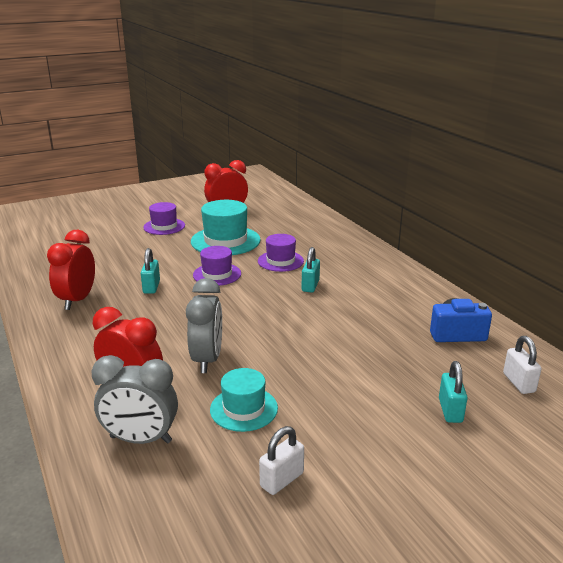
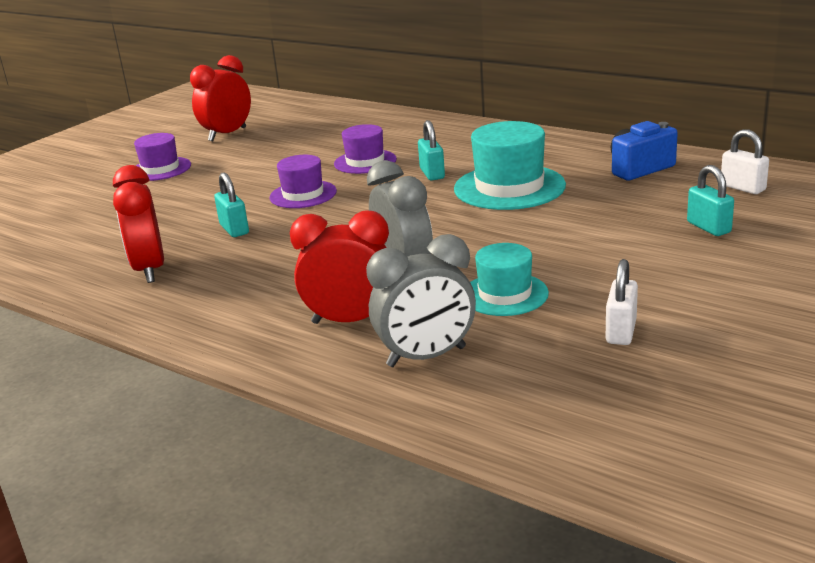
camera: 25 degrees left, 0 degrees up
(225, 241) = (267, 161): turquoise hat -> turquoise hat (509, 187)

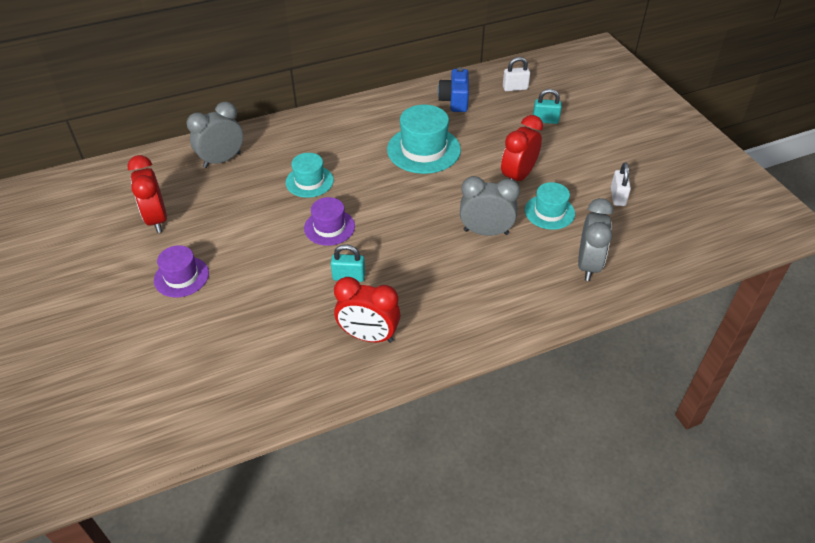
camera: 60 degrees left, 20 degrees up
(344, 123) = (222, 160): none -> grey clock
(350, 321) = (526, 275): red clock -> red clock (518, 176)
(365, 162) = (309, 181): purple hat -> turquoise hat
(432, 174) = (366, 165): turquoise padlock -> none
(621, 331) = (618, 197): white padlock -> white padlock turned 45 degrees clockwise

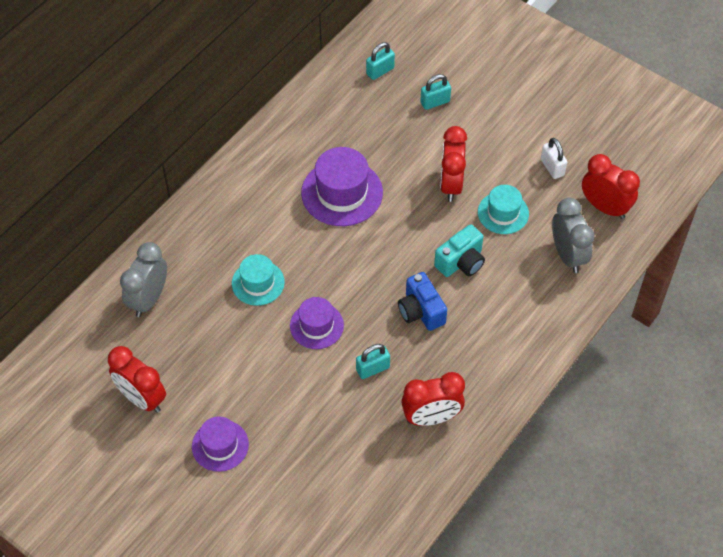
camera: 30 degrees left, 10 degrees up
(423, 150) = (342, 193): turquoise hat -> purple hat
(454, 101) = (330, 115): blue camera -> blue camera (421, 311)
(486, 232) = (461, 262): grey clock -> turquoise camera
(515, 88) = (380, 71): white padlock -> turquoise padlock
(649, 243) = (605, 207): none -> red clock

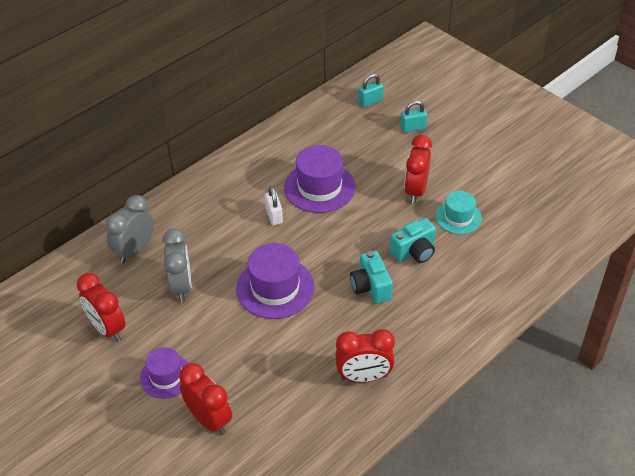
camera: 10 degrees right, 10 degrees down
(258, 283) = (231, 248): turquoise hat -> none
(316, 325) = (275, 288): purple hat -> purple hat, size x1.61
(372, 369) = (318, 329): turquoise padlock -> none
(421, 311) = (371, 287): blue camera -> turquoise camera
(552, 167) = (508, 187): white padlock -> white padlock (274, 216)
(568, 255) = (512, 257): grey clock -> grey clock (181, 286)
(605, 207) = (551, 222): red clock -> red clock (209, 419)

